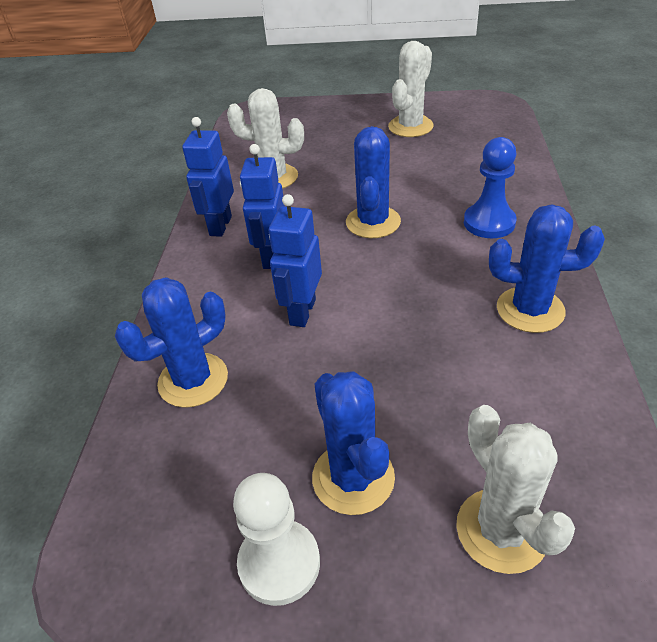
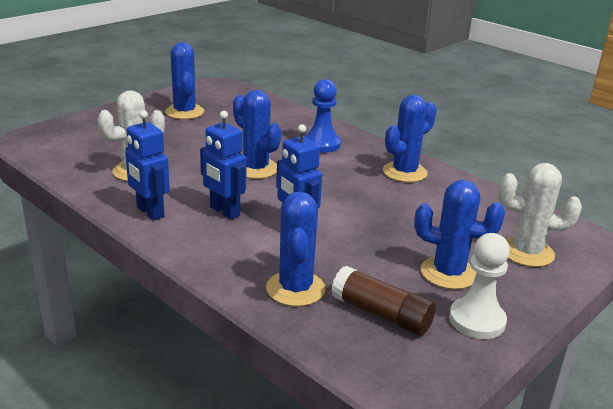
camera: 55 degrees left, 15 degrees down
(210, 468) = (381, 314): none -> brown glue stick
(410, 126) = (184, 112): white cactus -> blue cactus

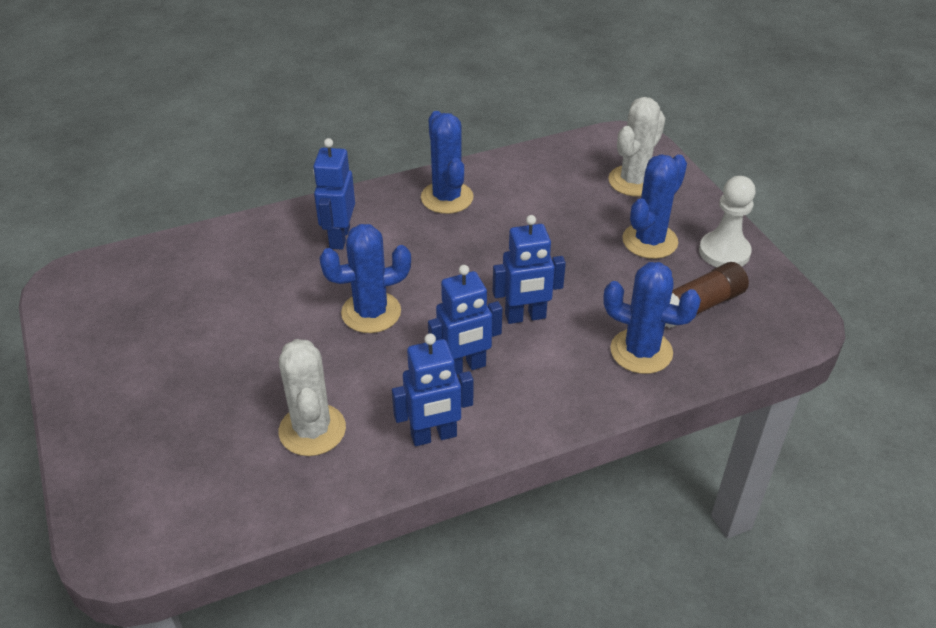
camera: 65 degrees left, 15 degrees up
(184, 112) = (146, 340): blue cactus -> none
(321, 144) = (339, 237): blue pawn -> blue robot

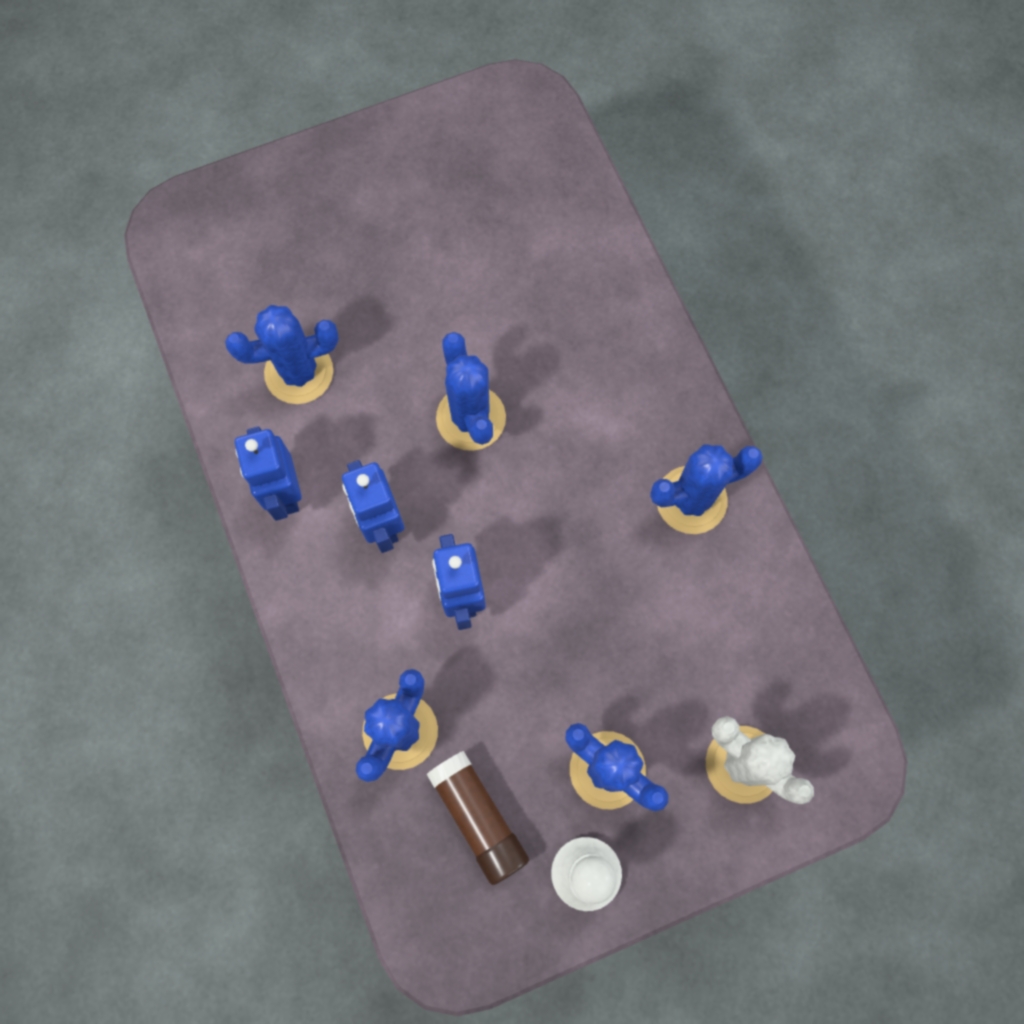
camera: 90 degrees right, 30 degrees up
(312, 430) = (299, 372): white cactus -> blue cactus
(339, 237) = (605, 371): blue robot -> none

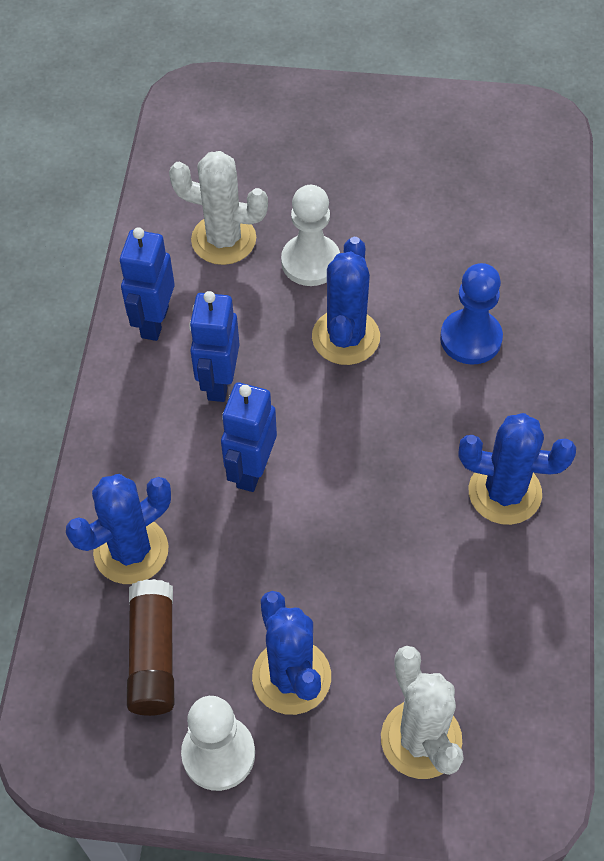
camera: 30 degrees right, 15 degrees down
(299, 372) = (223, 239): blue cactus -> white cactus
(395, 356) = (310, 262): none -> white pawn
(582, 363) = (470, 338): none -> blue pawn

